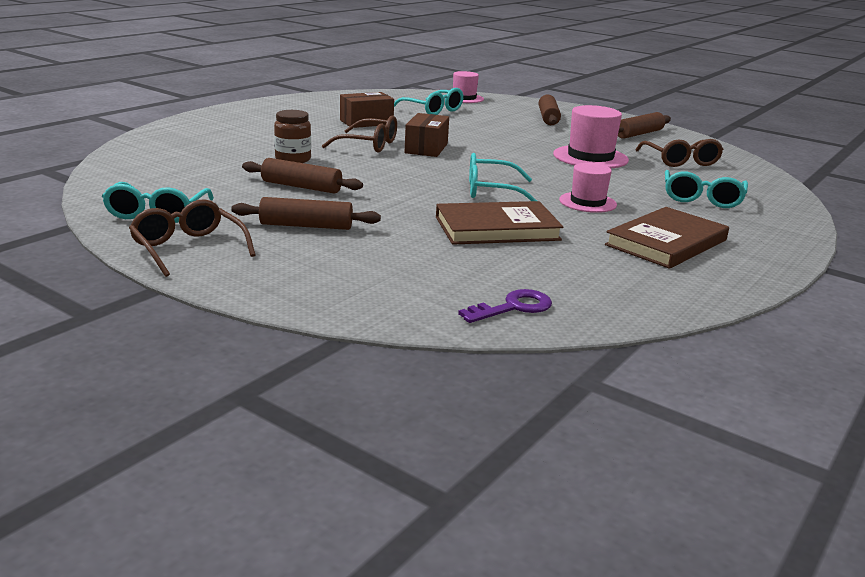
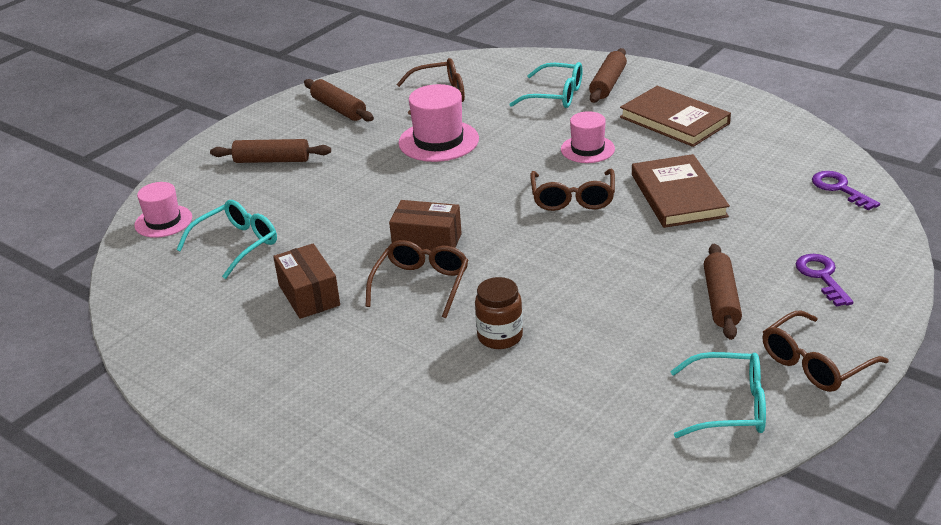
camera: 85 degrees left, 10 degrees up
(301, 187) = (602, 317): brown rolling pin -> brown rolling pin (608, 84)
(327, 271) = (822, 276): none -> purple key
(491, 191) = (573, 199): turquoise glasses -> brown glasses

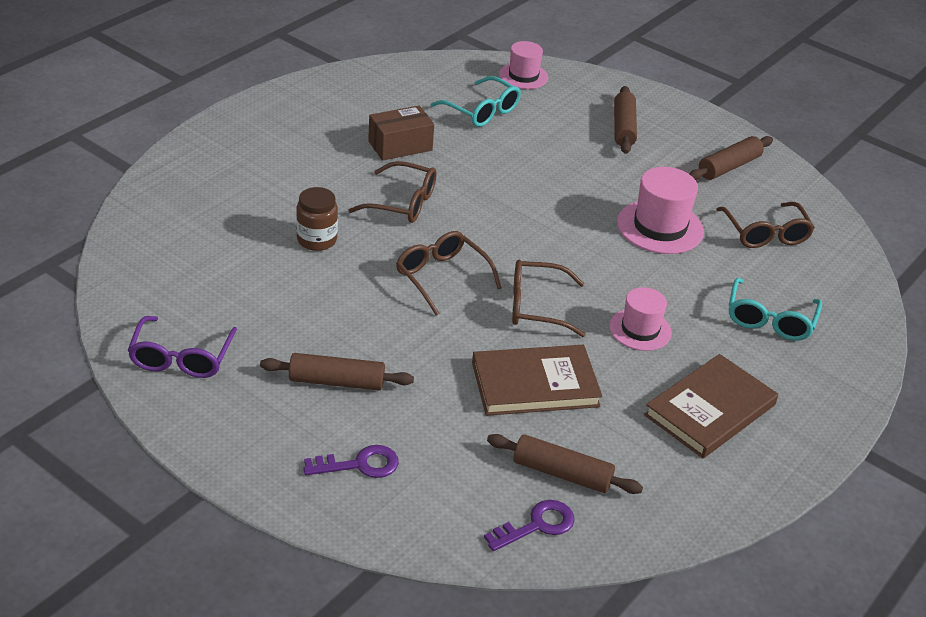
camera: 85 degrees right, 5 degrees up
(427, 242) = (469, 209): brown box -> none
(608, 84) = (805, 366): brown rolling pin -> brown rolling pin (562, 473)
(730, 406) = (181, 358): turquoise glasses -> purple glasses
(814, 364) = (221, 425): brown glasses -> brown glasses (441, 277)

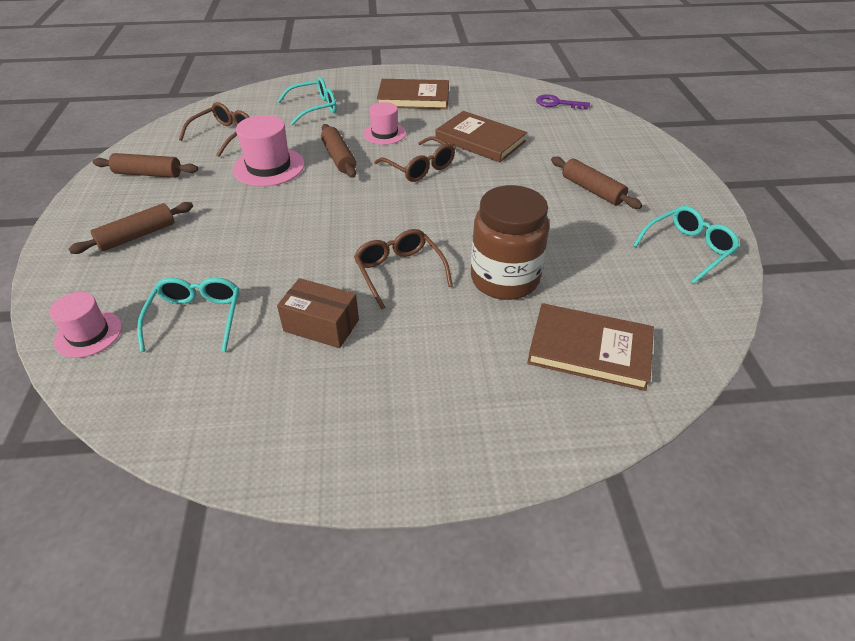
camera: 130 degrees left, 5 degrees up
(181, 358) = (688, 249): purple glasses -> turquoise glasses
(200, 223) = (589, 349): none -> brown book
(317, 240) = (504, 279): brown jar -> brown jar, size x1.77
(359, 465) = (619, 153): purple key -> none
(441, 277) = (450, 209): brown glasses -> none
(562, 473) = (520, 110): brown rolling pin -> brown rolling pin (338, 158)

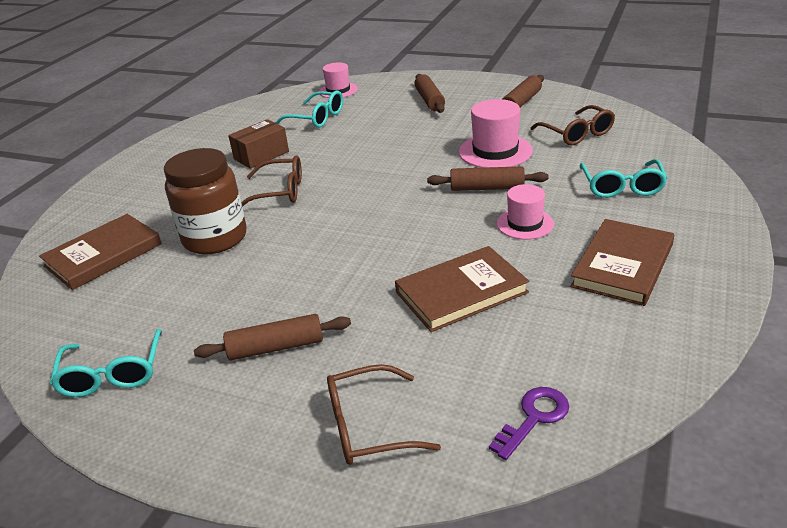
camera: 120 degrees right, 10 degrees down
(420, 168) = (428, 232): brown glasses -> brown glasses (368, 427)

